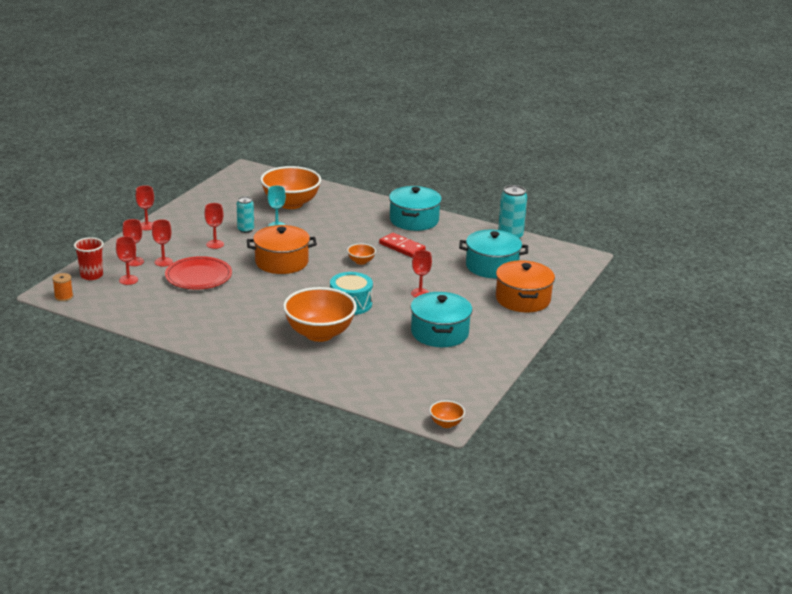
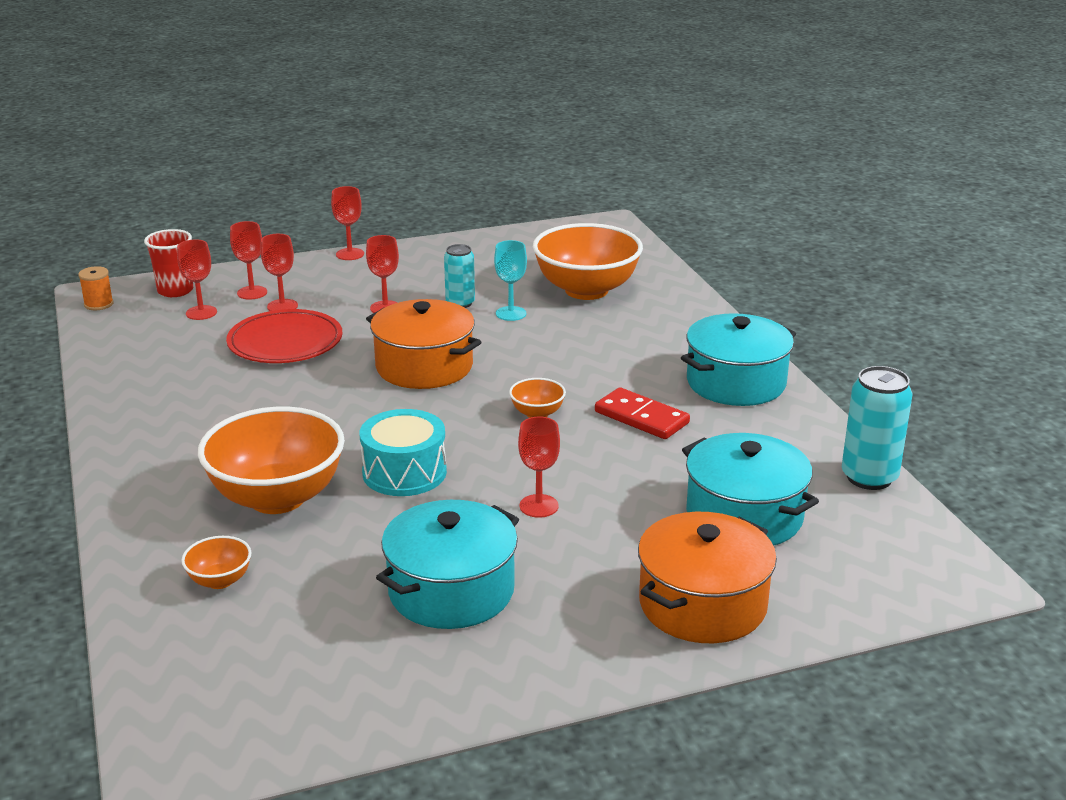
camera: 45 degrees right, 0 degrees up
(402, 247) = (641, 417): red domino -> red domino turned 45 degrees counterclockwise
(446, 424) = (165, 769): orange bowl -> orange bowl (220, 580)

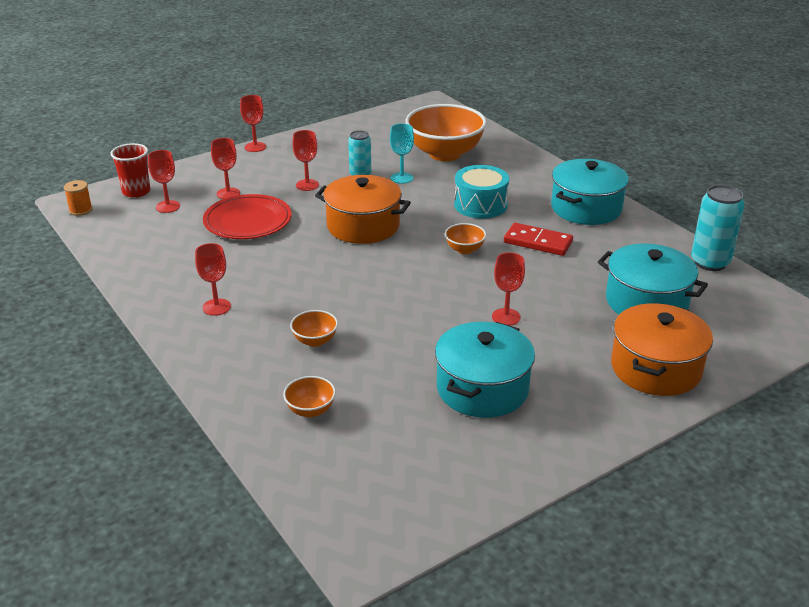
camera: 15 degrees left, 5 degrees up
(252, 293) = (198, 186): red goblet -> red goblet (216, 307)
(277, 498) = (315, 341): orange bowl -> orange bowl, size x0.44
(404, 472) = (396, 307): turquoise drum -> turquoise drum (480, 205)

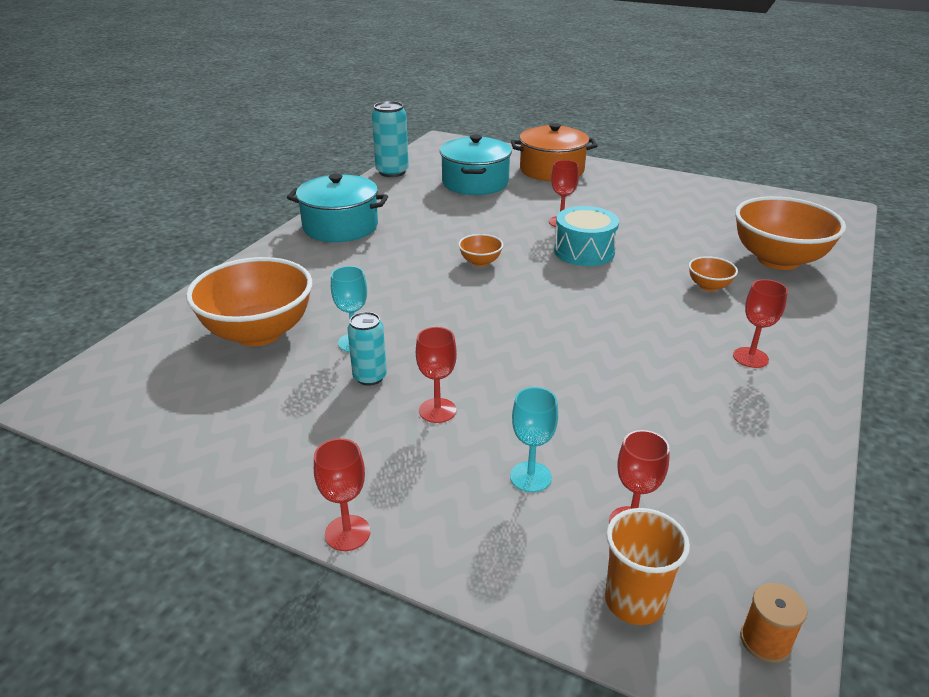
camera: 120 degrees left, 0 degrees up
(136, 192) = (634, 601): red cup -> orange cup
(228, 193) = (530, 477): red goblet -> turquoise goblet
(248, 221) = (579, 418): red plate -> none
(310, 410) = (778, 260): orange bowl -> orange bowl, size x2.28
(363, 226) = (497, 329): orange pot -> none
(480, 205) = (381, 276): turquoise drum -> turquoise drum (584, 251)
(482, 388) = (654, 211): turquoise pot -> none
(538, 242) = (429, 234): red domino -> none

